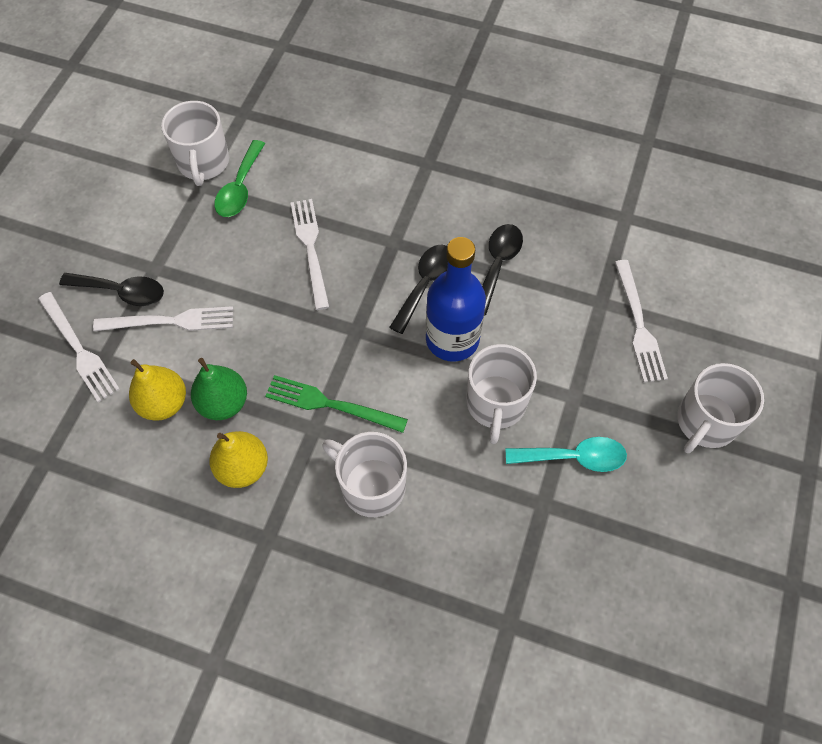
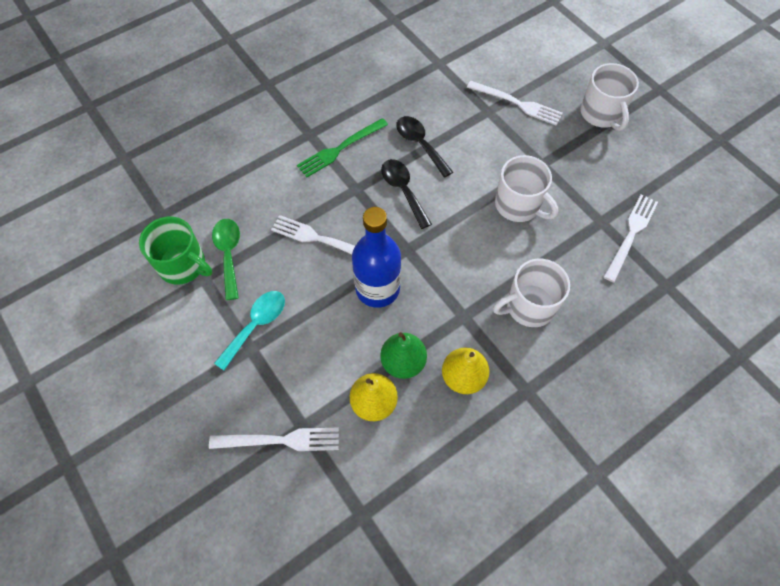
camera: 55 degrees left, 0 degrees up
(122, 292) = (253, 382): black spoon -> none
(170, 321) = (307, 362): white fork -> white fork (631, 234)
(203, 163) = (183, 265): white mug -> green mug
(240, 188) = (229, 254): green spoon -> green spoon turned 150 degrees counterclockwise
(330, 404) = (452, 296): green fork -> green fork (340, 149)
(452, 339) = (455, 200): blue bottle -> blue bottle (377, 288)
(574, 457) = (581, 188): turquoise spoon -> turquoise spoon (256, 325)

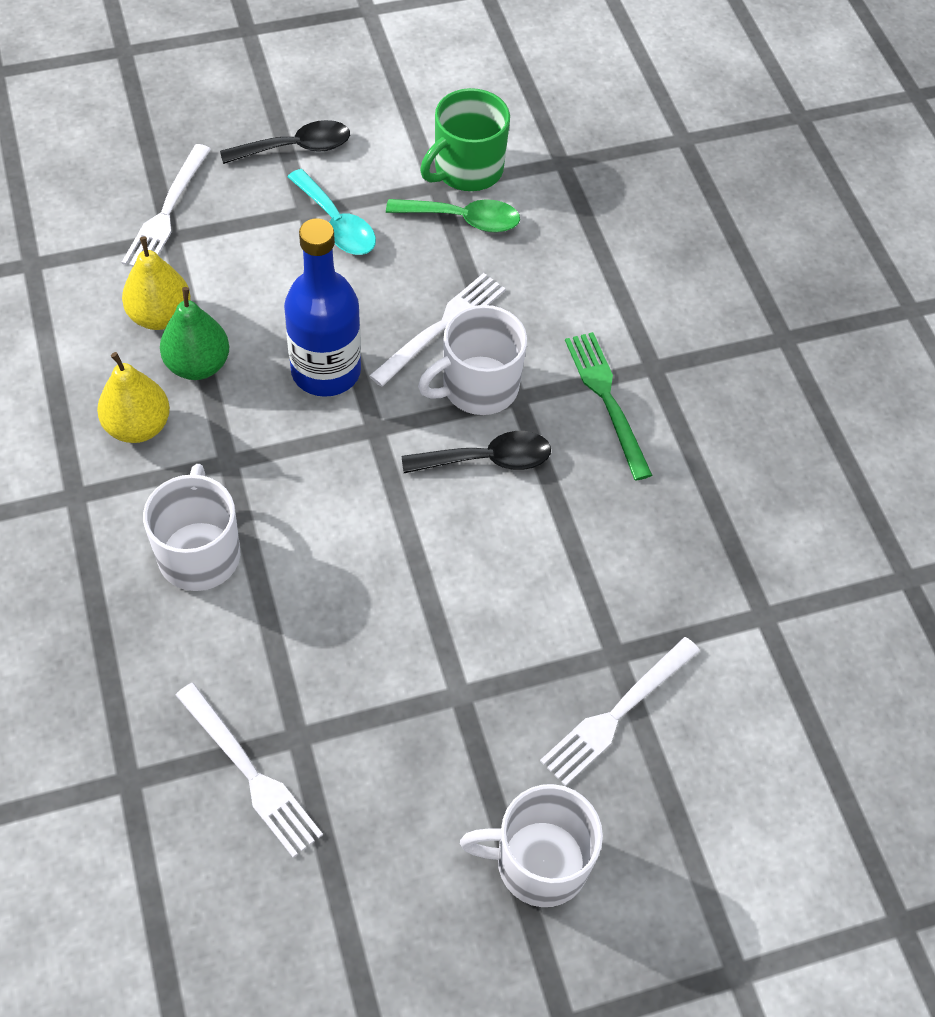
camera: 105 degrees right, 5 degrees down
(420, 144) = (575, 516): black spoon -> black spoon (296, 148)
(518, 205) = (388, 617): white mug -> white mug (478, 387)

